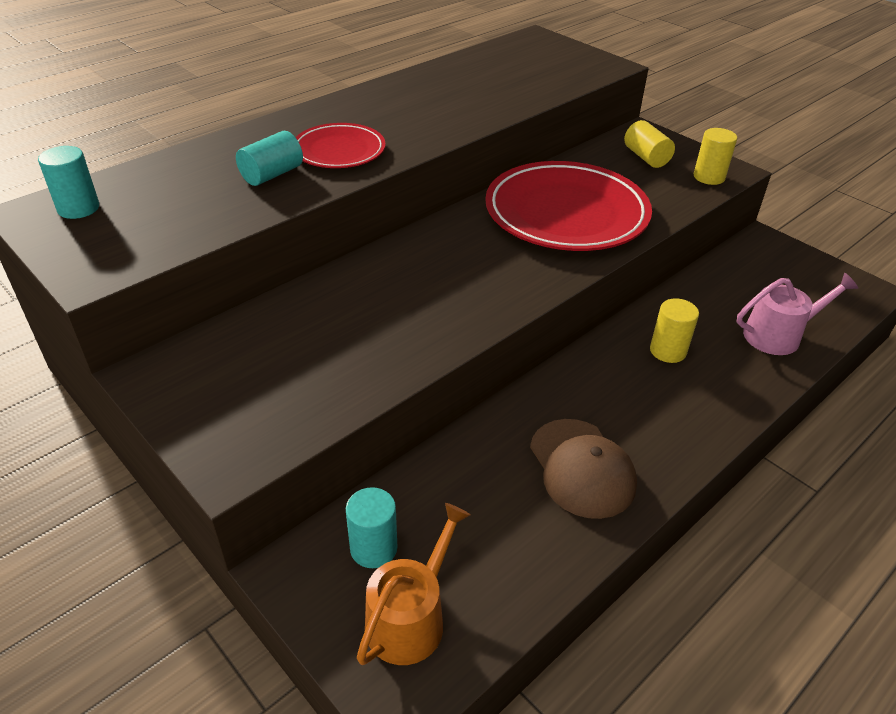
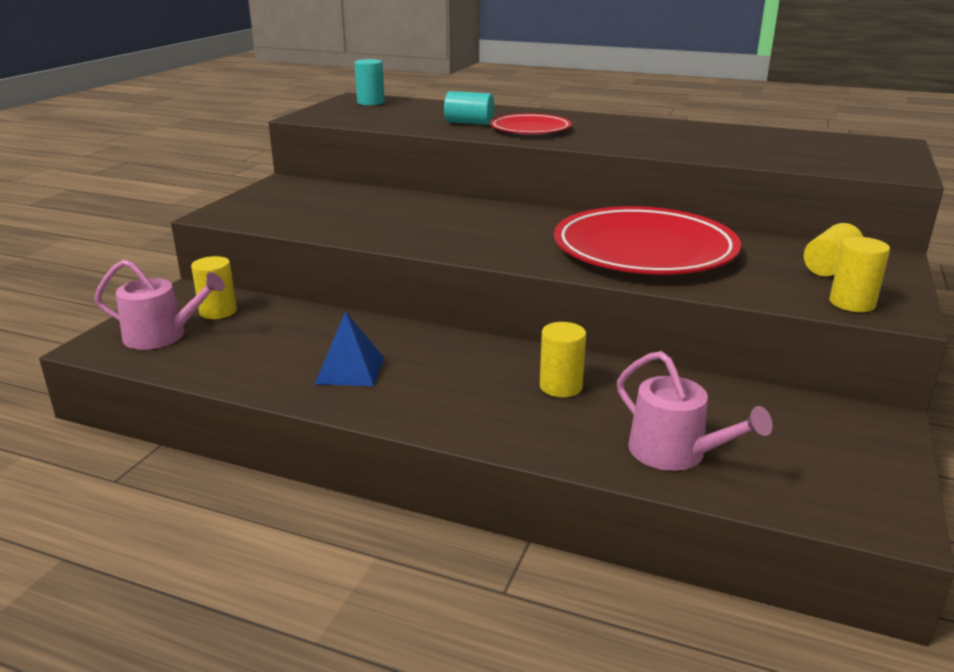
camera: 65 degrees right, 15 degrees down
(373, 548) = (218, 311): turquoise cylinder -> yellow cylinder
(410, 617) = (162, 336): orange watering can -> pink watering can
(582, 468) = (350, 370): brown cap -> blue pyramid

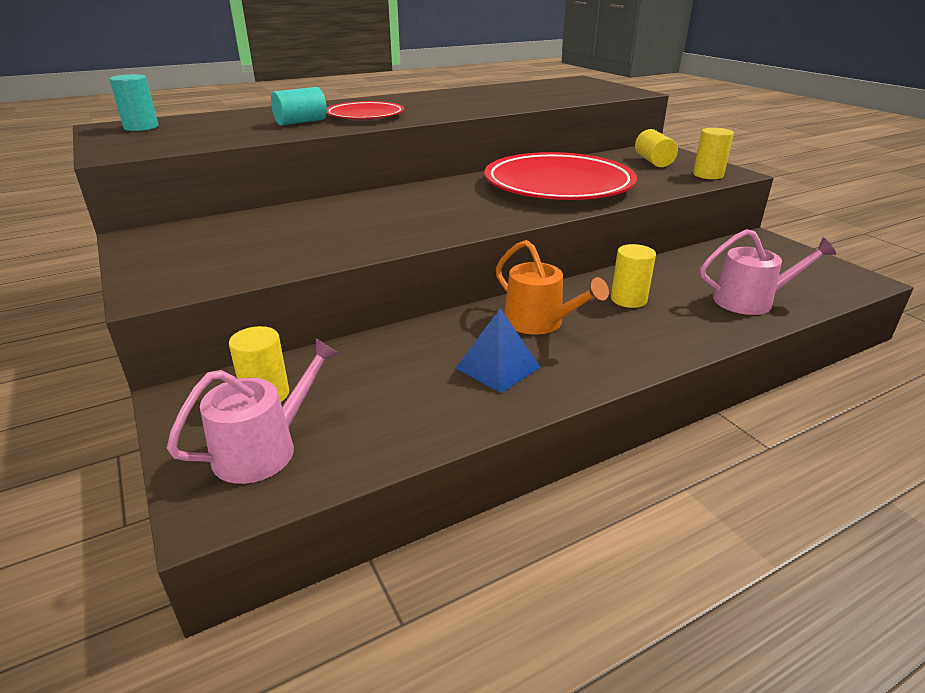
camera: 50 degrees left, 5 degrees up
(448, 361) = (539, 322): none -> orange watering can

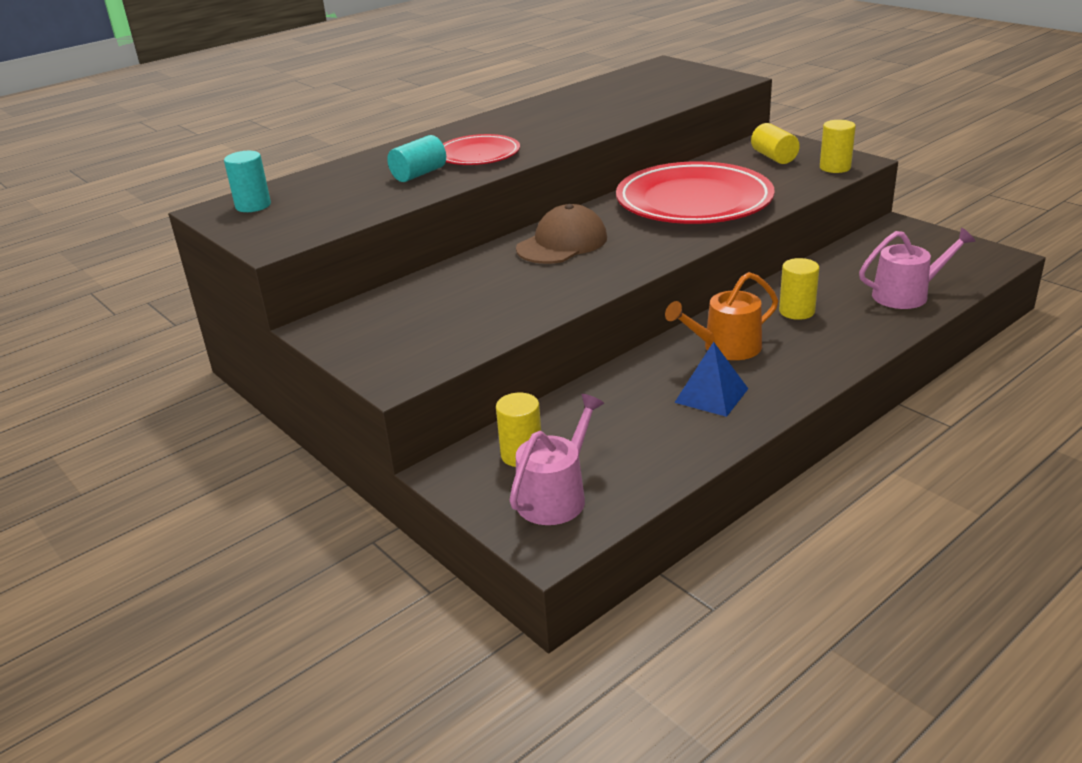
camera: 10 degrees left, 0 degrees up
(414, 201) = (562, 243): none -> brown cap
(539, 322) = (726, 348): orange watering can -> orange watering can turned 120 degrees clockwise

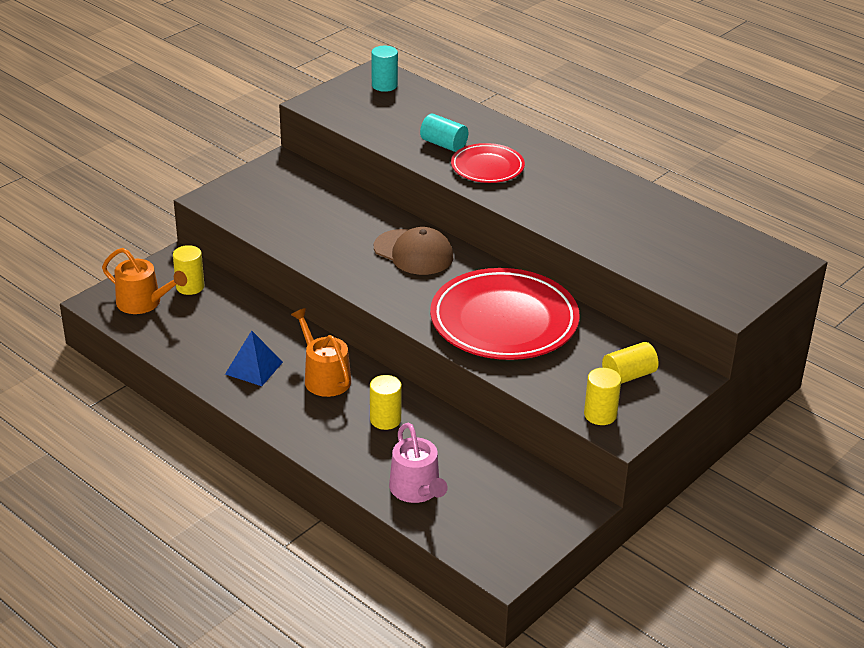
camera: 80 degrees right, 5 degrees up
(556, 496) = (143, 302): pink watering can -> orange watering can

